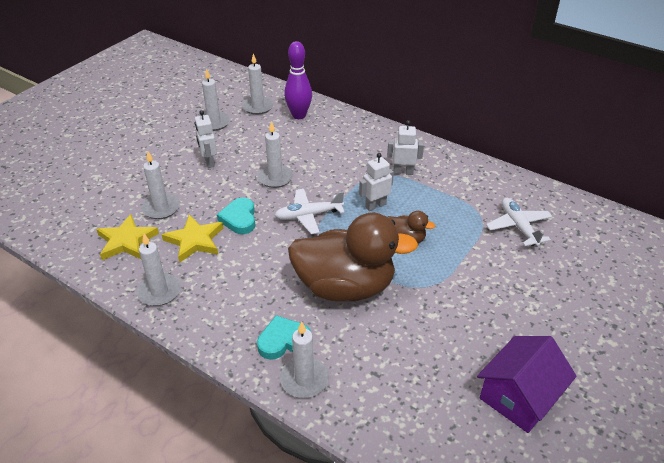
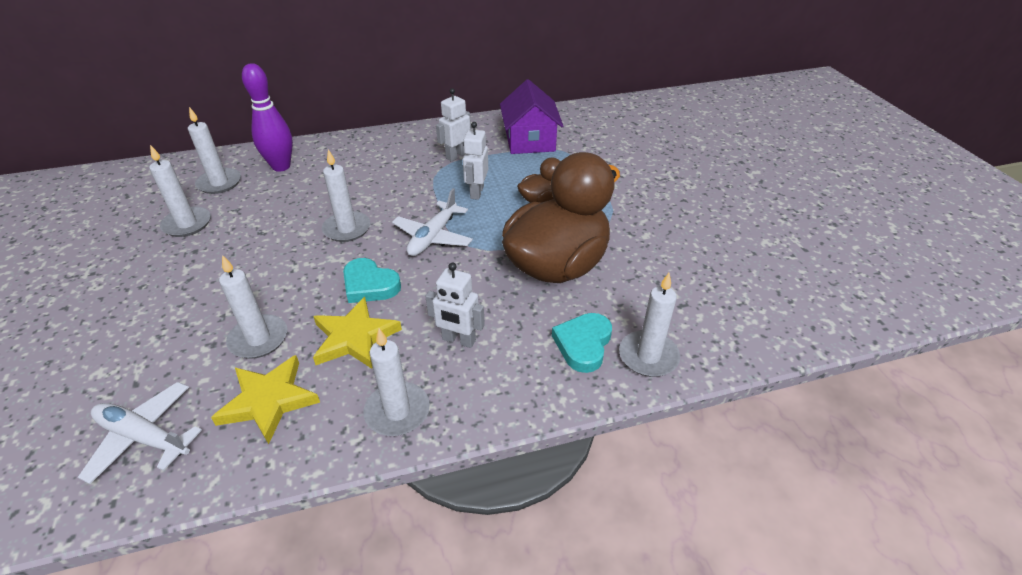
camera: 50 degrees left, 0 degrees up
(209, 162) = (244, 261): white robot -> white robot (458, 340)
(518, 226) = (597, 141): white plane -> white plane (144, 437)
(519, 396) = (774, 241): purple house -> purple house (530, 140)

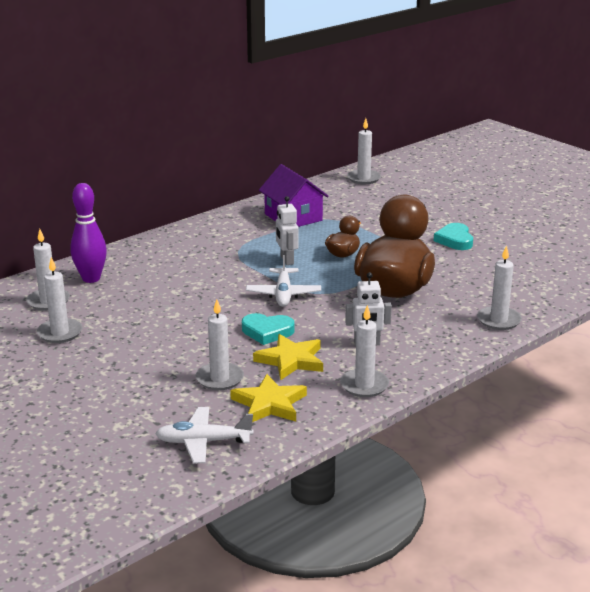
camera: 25 degrees left, 15 degrees down
(347, 229) = (206, 305): white candle -> white candle (363, 178)
(456, 156) = (242, 240): white robot -> none
(583, 344) = (452, 325): turquoise heart -> turquoise heart (455, 240)

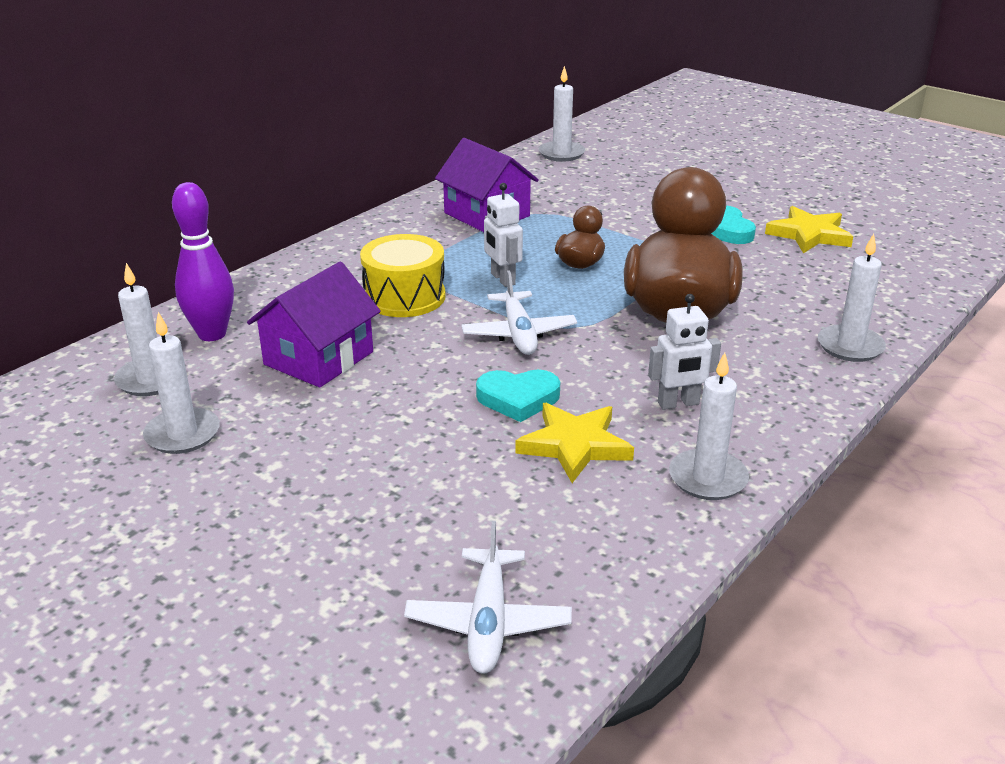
camera: 10 degrees left, 5 degrees up
(152, 298) = (319, 358): none -> purple house
(203, 442) = (488, 622): white plane -> white plane turned 75 degrees counterclockwise
(218, 266) = (404, 297): none -> yellow drum
(219, 379) = (473, 492): white candle -> none
(269, 404) = (572, 531): yellow star -> yellow star (809, 235)

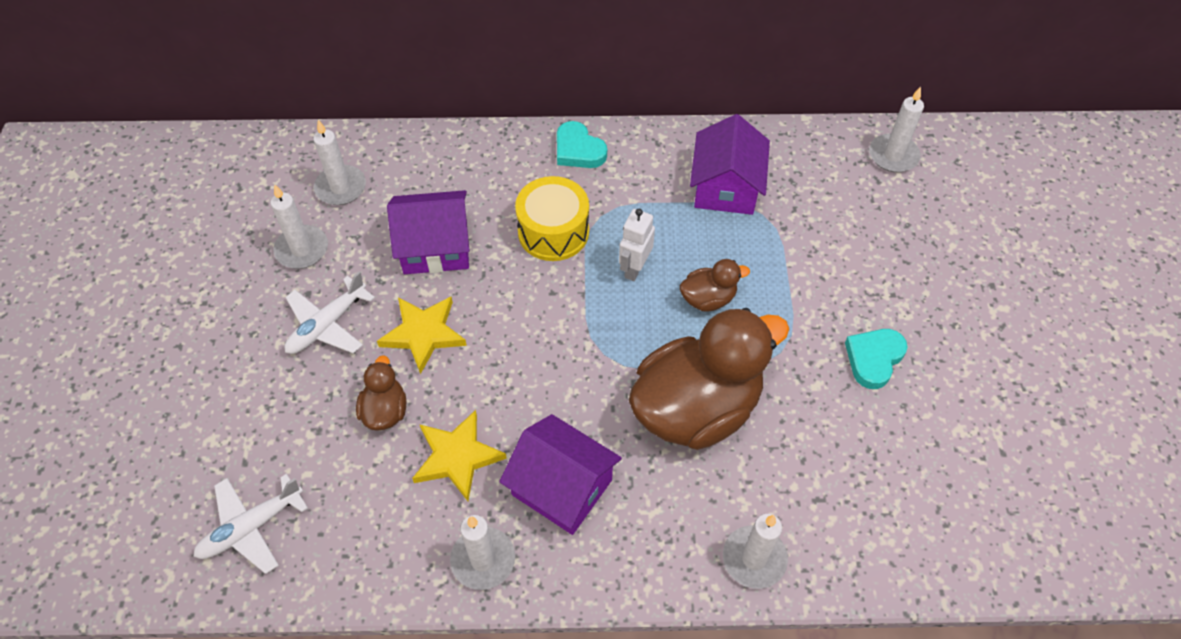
camera: 50 degrees right, 25 degrees up
(212, 334) = (413, 173): purple bowling pin -> none
(463, 465) = (385, 411): none -> brown duck
(518, 333) = (567, 331): white plane -> white plane (327, 325)
(518, 399) = (484, 388): turquoise heart -> turquoise heart (578, 150)
(678, 403) = (562, 487): white robot -> purple house
(809, 235) = (934, 425): yellow star -> yellow star (423, 334)

